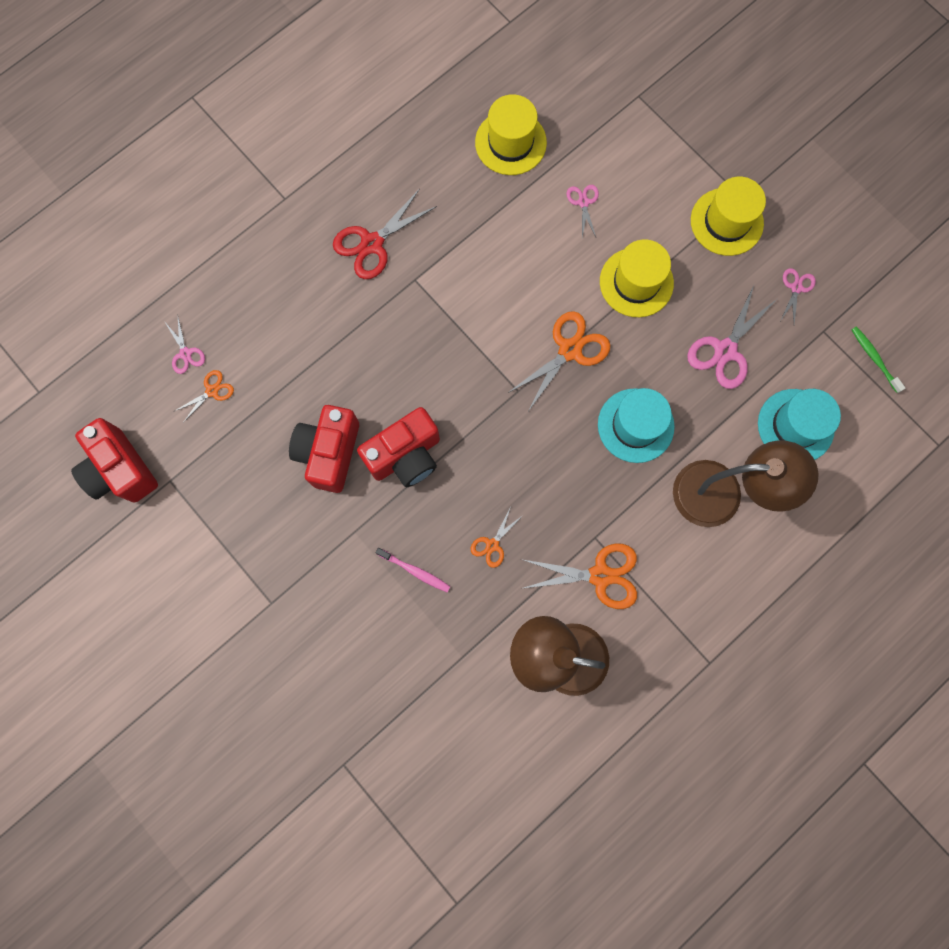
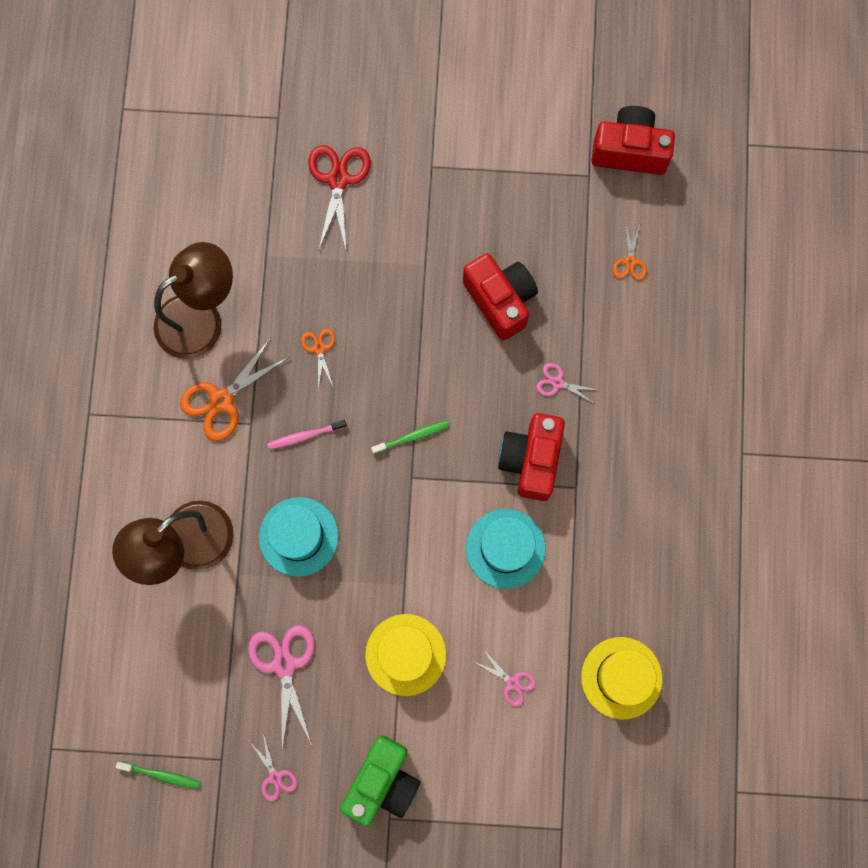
camera: 135 degrees right, 0 degrees up
(185, 353) = (679, 268): pink scissors -> pink scissors (557, 383)
(372, 243) = (638, 484): red scissors -> red scissors (338, 179)
(405, 456) = (444, 350): red camera -> red camera (531, 460)
(415, 571) = (356, 279): pink toothbrush -> pink toothbrush (305, 436)
(489, 418) = (412, 437): none -> green toothbrush
(570, 350) = (403, 547): orange scissors -> none
(726, 222) = (382, 782): yellow hat -> green camera
(795, 426) = (176, 655): turquoise hat -> turquoise hat (505, 548)

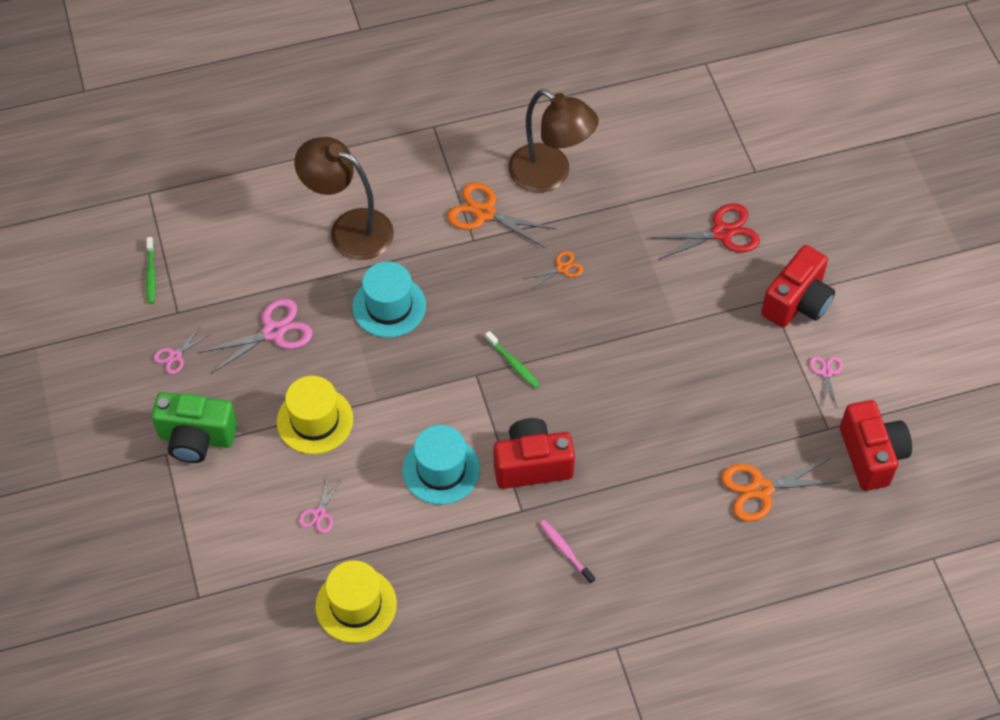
camera: 70 degrees right, 20 degrees down
(305, 436) = (479, 282): pink toothbrush -> pink toothbrush (565, 551)
(500, 300) = (672, 393): red camera -> red camera (797, 302)
(557, 383) = (615, 464): pink scissors -> pink scissors (826, 373)
(630, 261) = (761, 489): orange scissors -> orange scissors, size x1.85

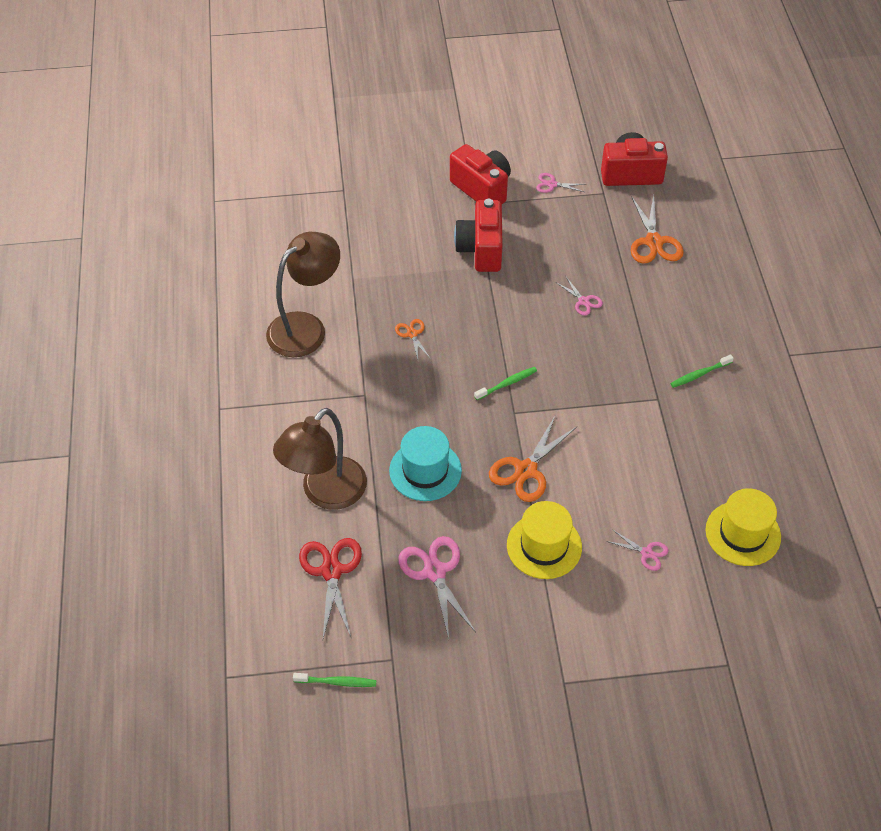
camera: 80 degrees left, 5 degrees down
(175, 356) = (447, 665): pink scissors -> pink scissors (583, 301)
(196, 438) = (549, 652): green camera -> none
(441, 470) = (610, 452): turquoise hat -> none
(485, 213) = (336, 382): orange scissors -> orange scissors (526, 470)
(532, 465) = (613, 385): red camera -> red camera (481, 249)
(565, 551) = (699, 374): pink toothbrush -> green toothbrush
(722, 233) = (401, 222): red scissors -> red scissors (332, 571)

